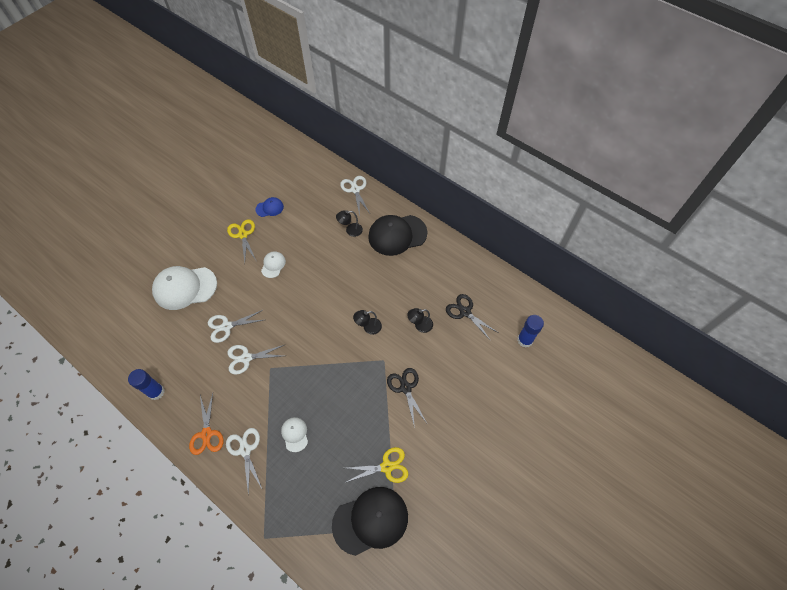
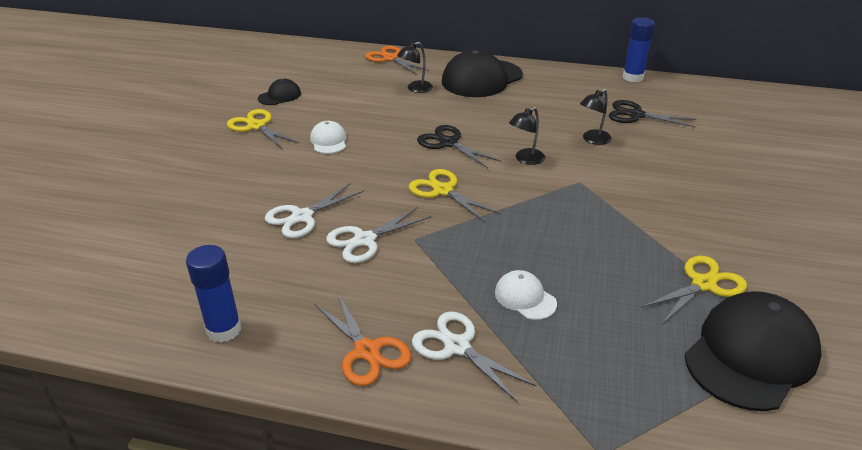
camera: 25 degrees left, 25 degrees down
(185, 287) = (195, 197): white cap -> none
(269, 208) = (279, 96): blue cap -> black cap
(306, 335) = (442, 190): none -> yellow scissors
(355, 189) = (390, 58): white scissors -> orange scissors
(405, 388) = (637, 198): black scissors -> black scissors (448, 143)
(525, 340) = (733, 118): blue glue stick -> blue glue stick (632, 77)

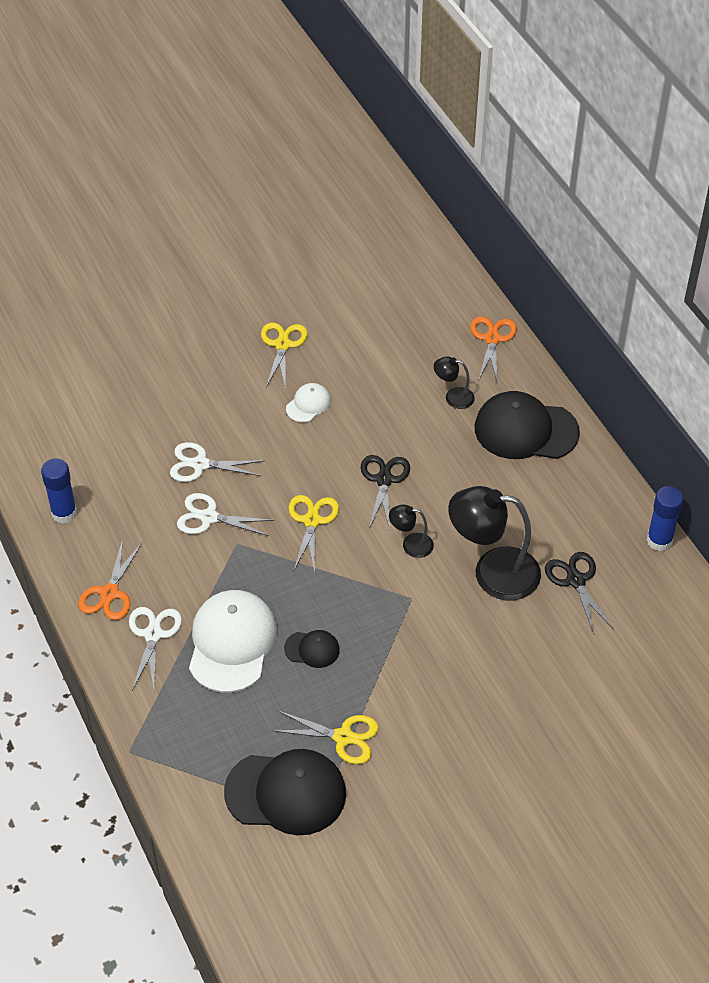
camera: 50 degrees right, 15 degrees up
(279, 96) = (342, 320): black cap -> black cap (312, 649)
(525, 298) = (232, 643): white cap -> white cap, size x2.07
(593, 140) = (492, 572): black lamp -> black lamp, size x2.10

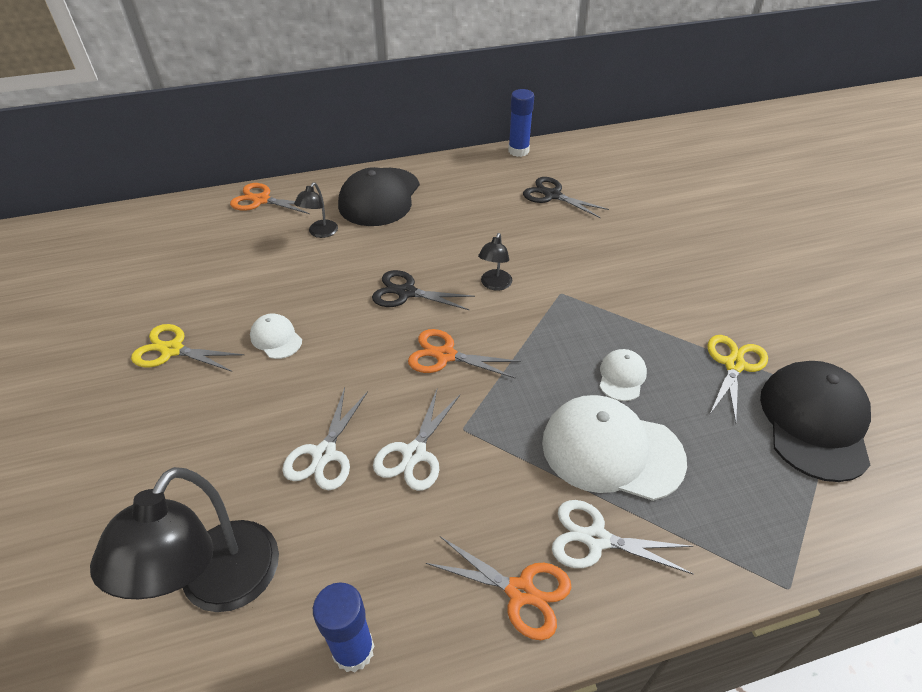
camera: 80 degrees left, 5 degrees down
(312, 520) = (445, 355): yellow scissors -> orange scissors
(312, 649) = (622, 376): black cap -> white cap
(492, 572) = (537, 238): black lamp -> black lamp (219, 586)
(575, 580) = (552, 195): black scissors -> black scissors turned 45 degrees clockwise

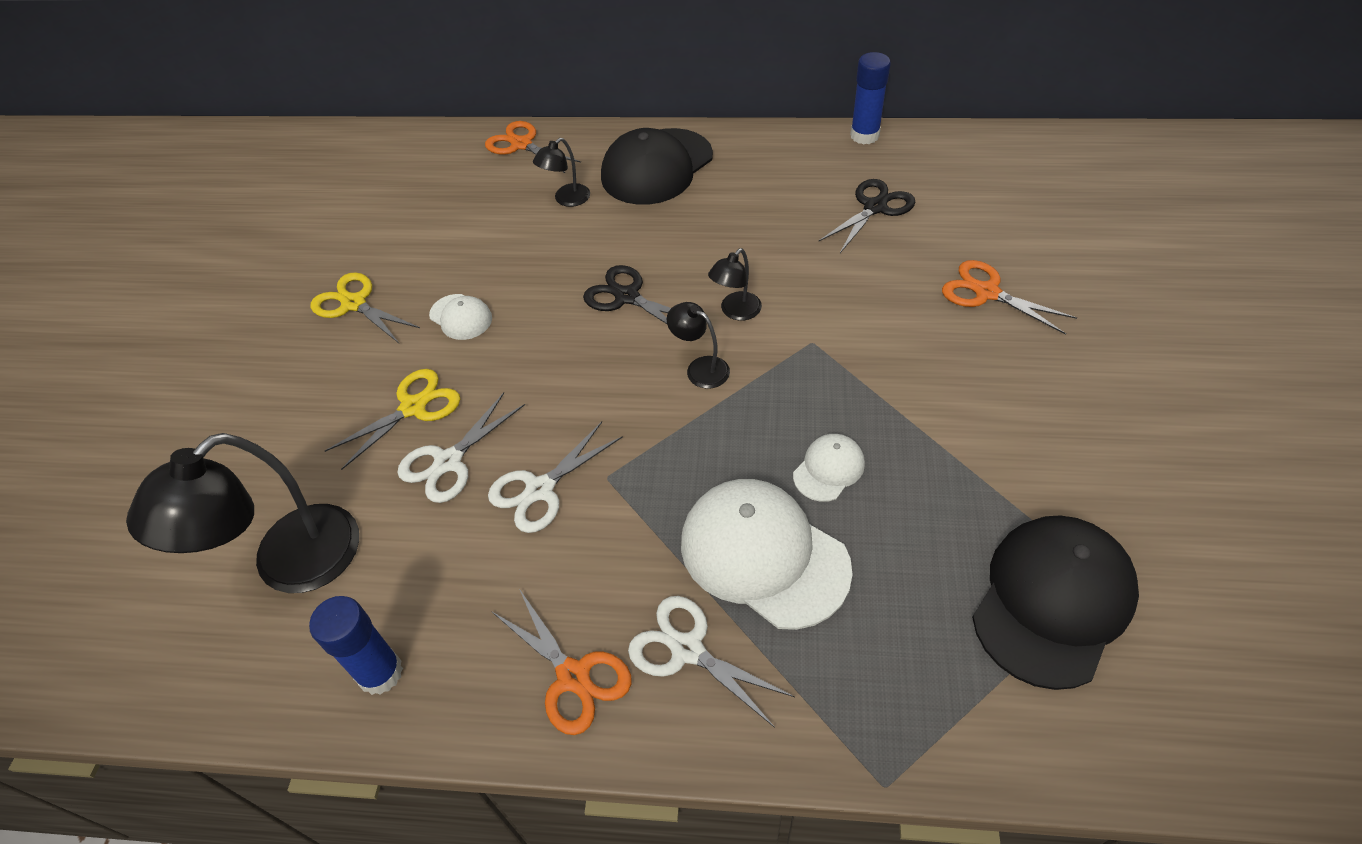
camera: 25 degrees right, 5 degrees up
(276, 338) = (461, 317): white cap -> white cap turned 150 degrees clockwise
(445, 355) = (631, 385): orange scissors -> orange scissors (986, 292)
(490, 330) = (700, 368): none -> black lamp
(552, 195) = (875, 207): black scissors -> black scissors turned 75 degrees clockwise
(733, 364) = (987, 495): yellow scissors -> yellow scissors (413, 407)

